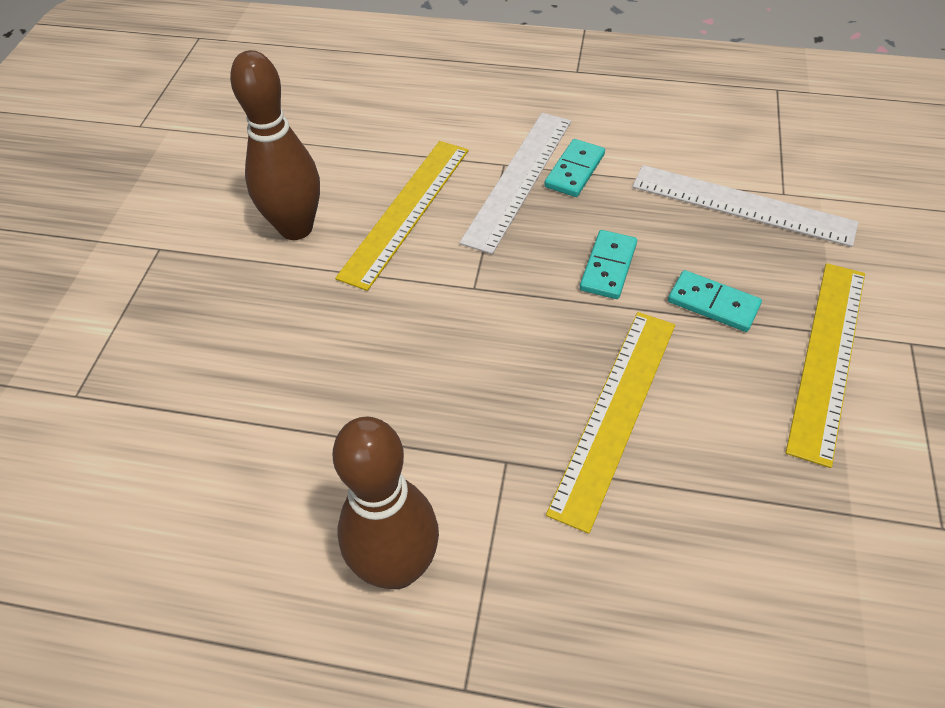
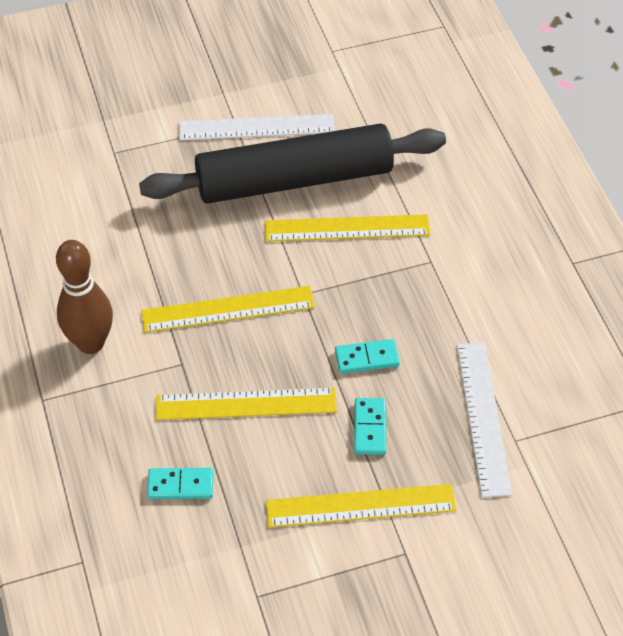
camera: 60 degrees right, 0 degrees up
(296, 228) = (294, 180): brown bowling pin -> black rolling pin
(447, 371) = (228, 309): none -> yellow ruler
(518, 179) = (420, 275): white ruler -> white ruler (256, 127)
(575, 171) = (451, 305): turquoise domino -> turquoise domino (180, 485)

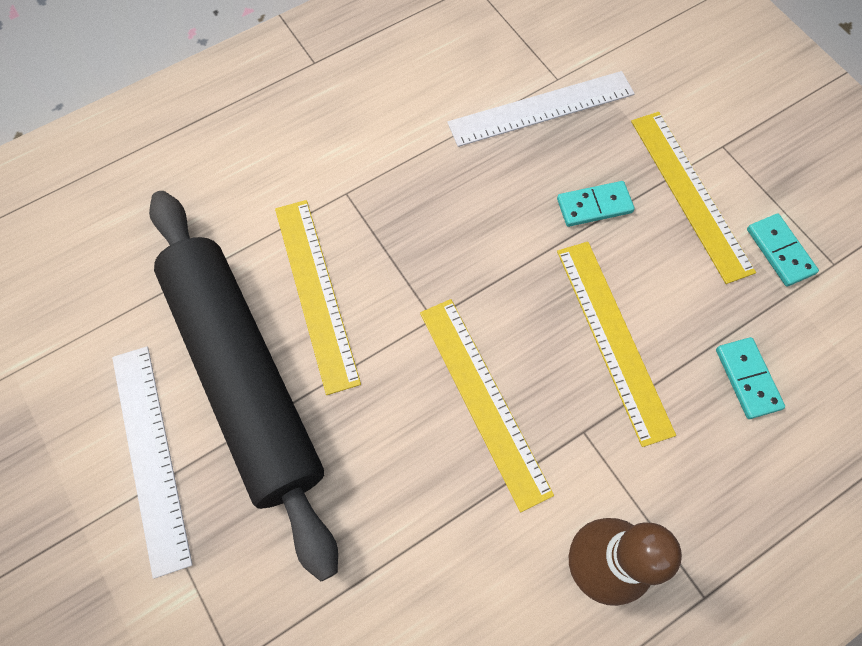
camera: 105 degrees left, 15 degrees up
(367, 358) = (505, 228): turquoise domino -> turquoise domino (780, 251)

